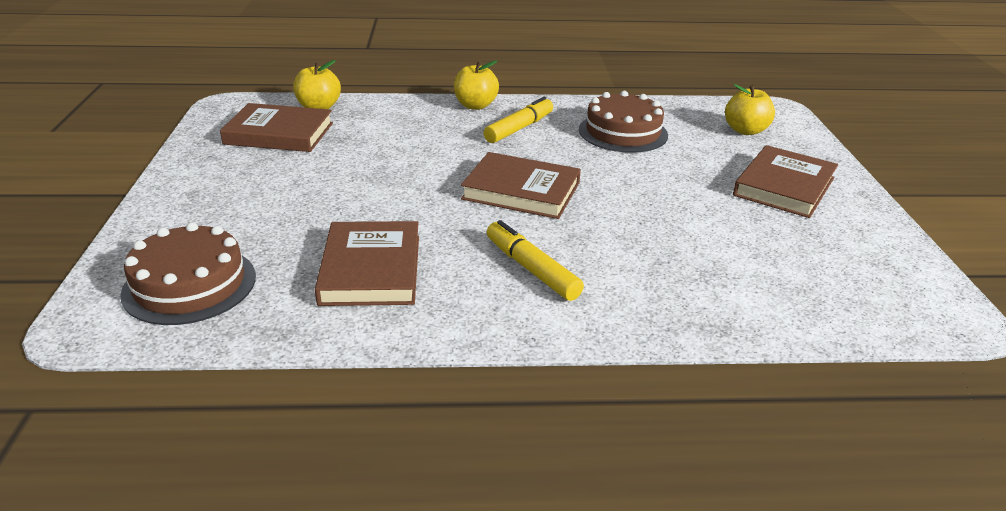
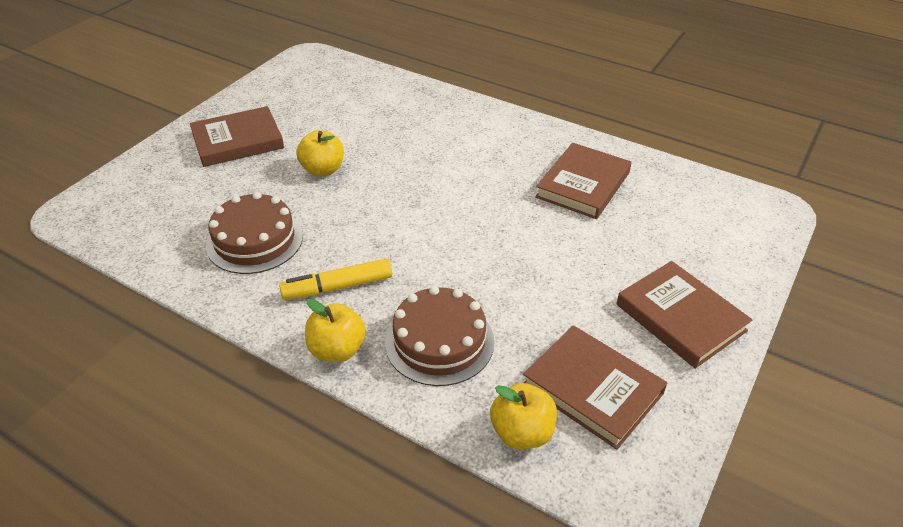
camera: 145 degrees left, 10 degrees up
(190, 284) = (709, 216): brown cake -> brown cake (439, 341)
(521, 191) = (423, 209): brown book -> brown book (680, 317)
(531, 269) = (483, 149): yellow marker -> none
(745, 130) = (155, 198): yellow apple -> yellow apple (323, 170)

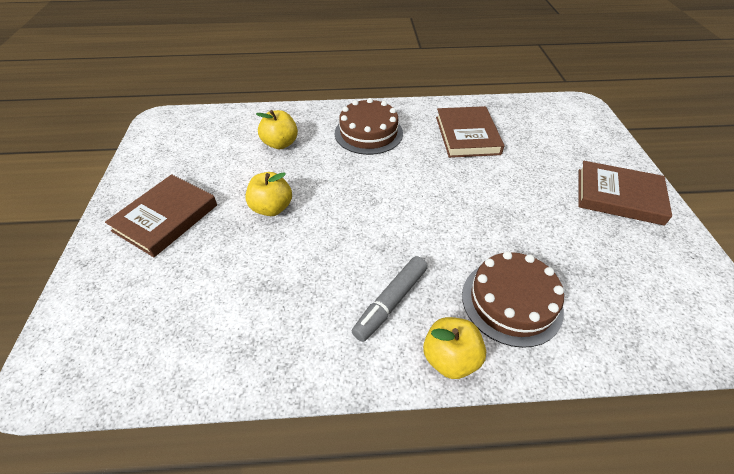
camera: 35 degrees left, 5 degrees up
(255, 240) = (276, 301): brown cake -> brown cake (368, 133)
(338, 287) = (390, 302): yellow marker -> grey marker
(522, 432) = (639, 337): yellow apple -> yellow apple (280, 143)
(592, 389) = (635, 275): brown book -> none

